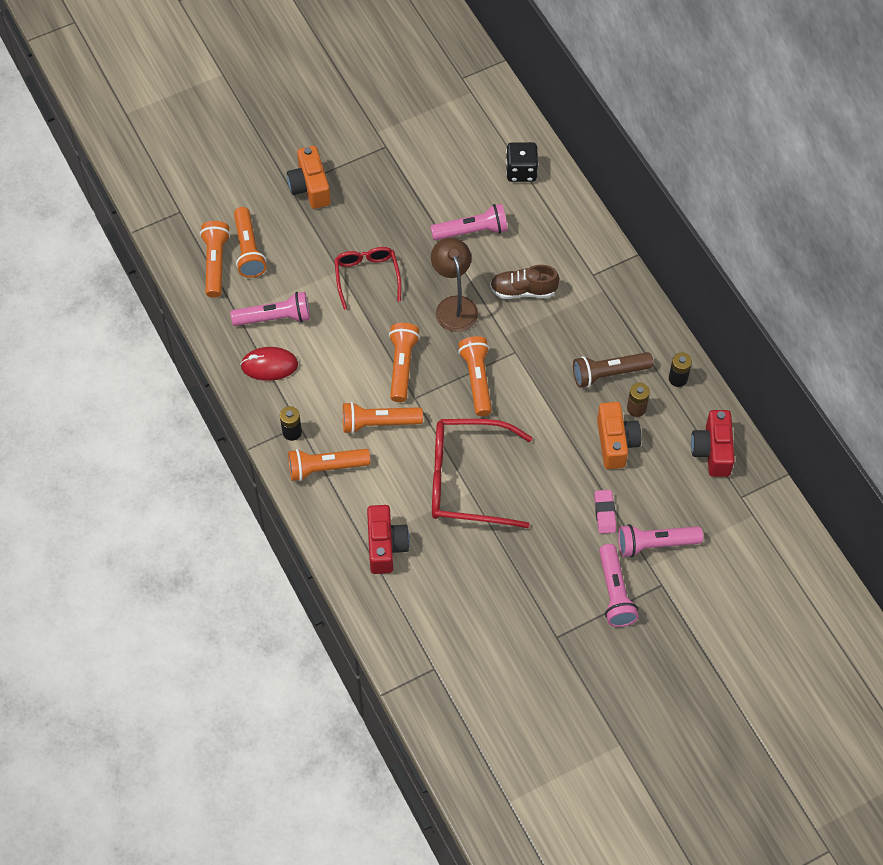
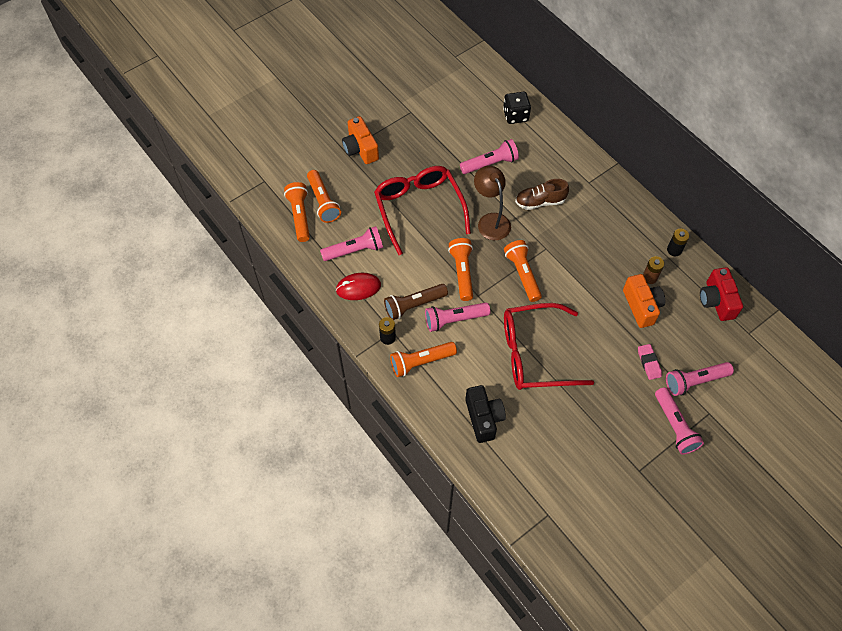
camera: 10 degrees left, 0 degrees up
(367, 276) = (419, 208): red glasses -> red glasses, size x1.69
(378, 423) = (454, 320): orange flashlight -> pink flashlight
(385, 546) = (483, 418): red camera -> black camera
(609, 374) = (621, 254): brown flashlight -> brown flashlight (414, 305)

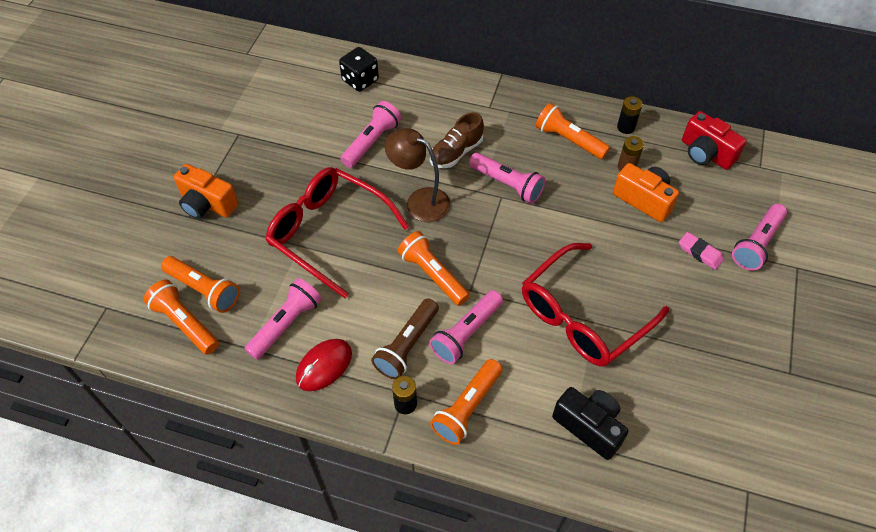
camera: 35 degrees left, 5 degrees down
(522, 274) = (499, 238): orange flashlight -> orange flashlight (569, 140)
(674, 426) = (779, 302): pink flashlight -> pink flashlight (507, 184)

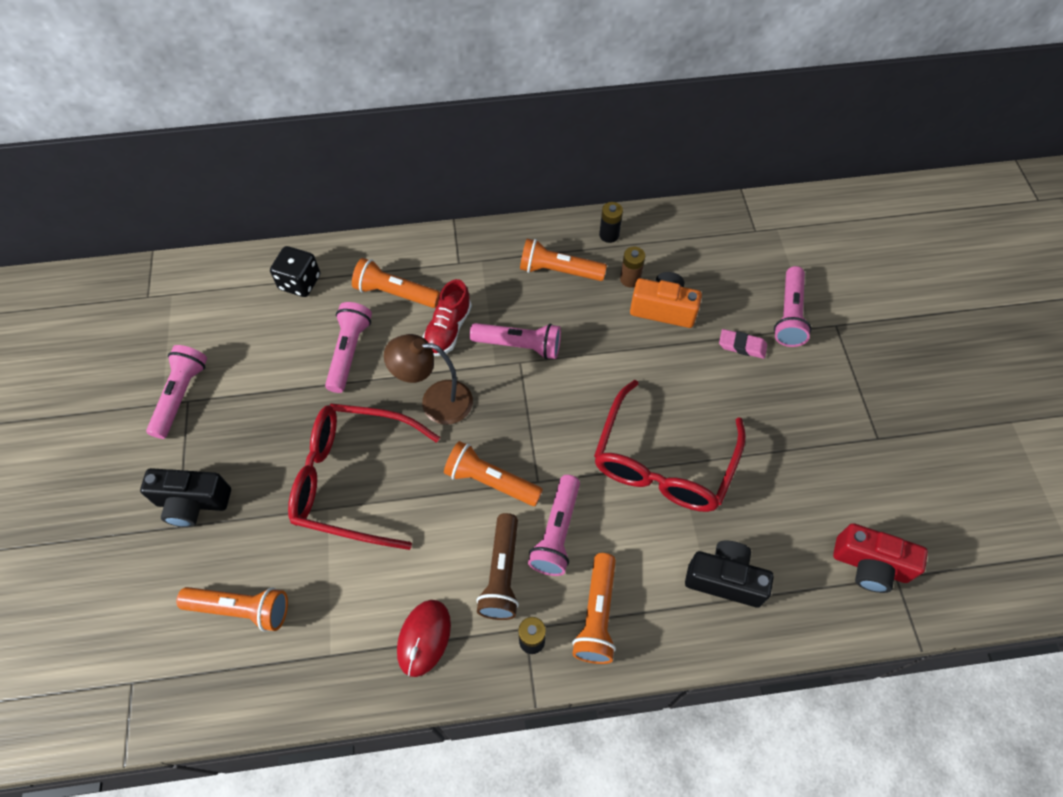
camera: 25 degrees left, 5 degrees up
(185, 323) = (239, 660): orange flashlight -> orange flashlight (395, 293)
(207, 204) = (193, 503): orange camera -> black camera
(286, 324) = (358, 608): pink flashlight -> pink flashlight (181, 396)
(456, 152) = (448, 329): brown shoe -> red shoe
(705, 153) = (699, 235): red camera -> red camera (870, 565)

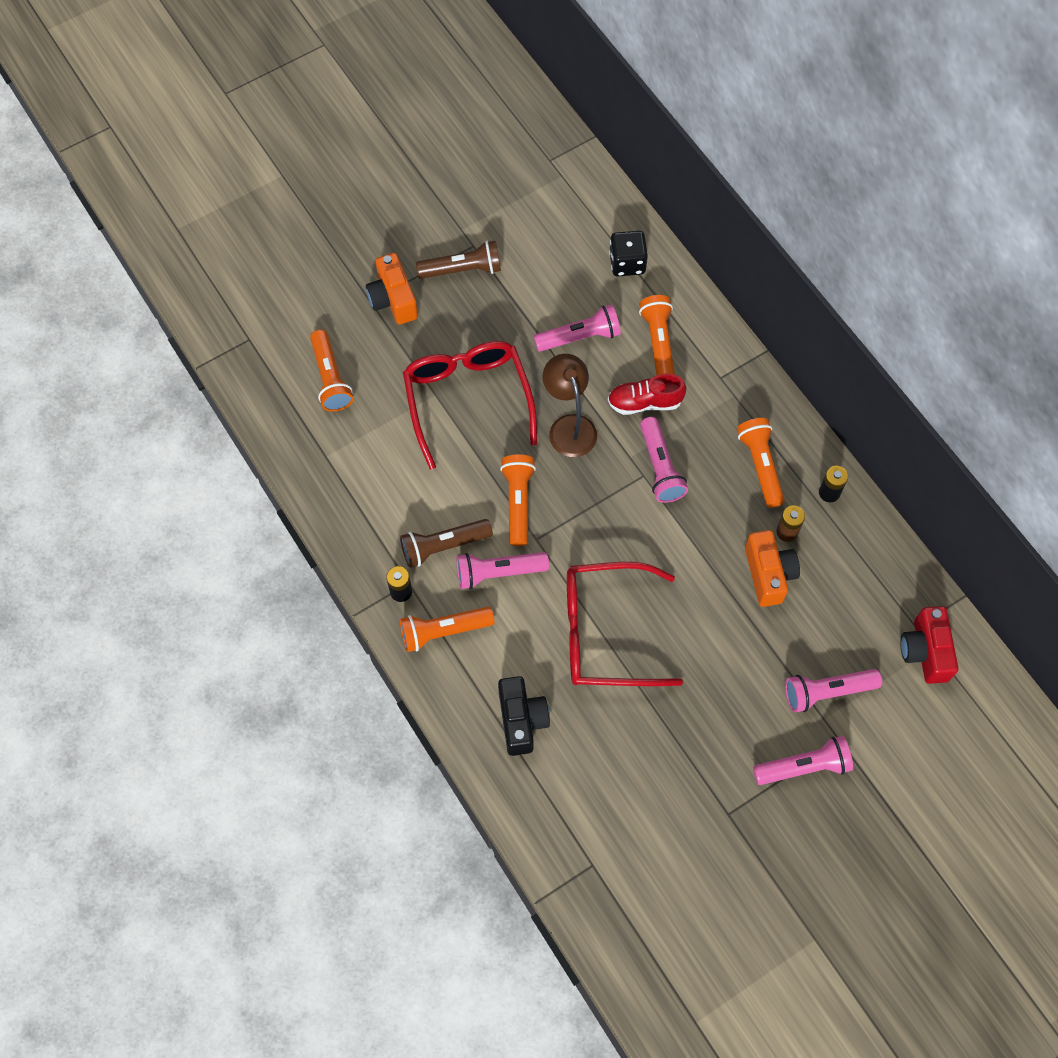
camera: 65 degrees right, 5 degrees up
(181, 396) = (475, 238): pink flashlight -> pink flashlight (803, 767)
(193, 503) = (393, 299): black camera -> orange camera
(207, 422) = (462, 269): none -> brown flashlight
(424, 638) = (367, 514): red mouse -> none
(742, 346) = (765, 659): pink eraser -> none
(870, 565) = (593, 839): red camera -> red camera (925, 651)

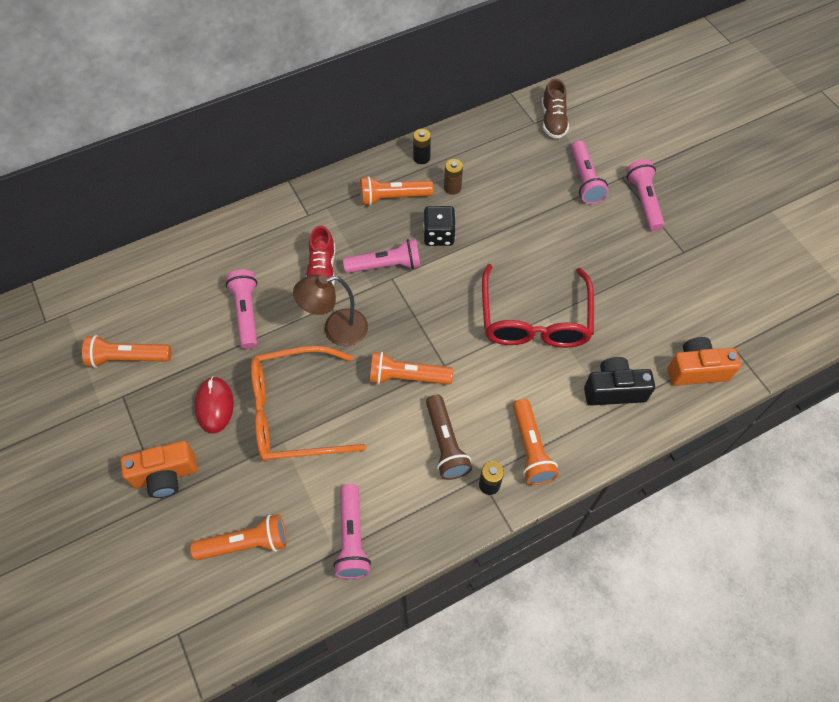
camera: 85 degrees left, 5 degrees down
(462, 269) = (148, 407): brown flashlight -> none
(467, 399) = (294, 412): red glasses -> orange glasses
(469, 327) = (214, 405): none -> red mouse
(498, 573) = (475, 398): pink flashlight -> pink flashlight (352, 537)
(627, 263) = (178, 270): black dice -> black dice (438, 235)
(658, 342) = (265, 254): orange flashlight -> orange flashlight (128, 358)
(768, 574) = (488, 203): orange camera -> orange camera (696, 370)
(925, 651) = (553, 121): red camera -> brown shoe

